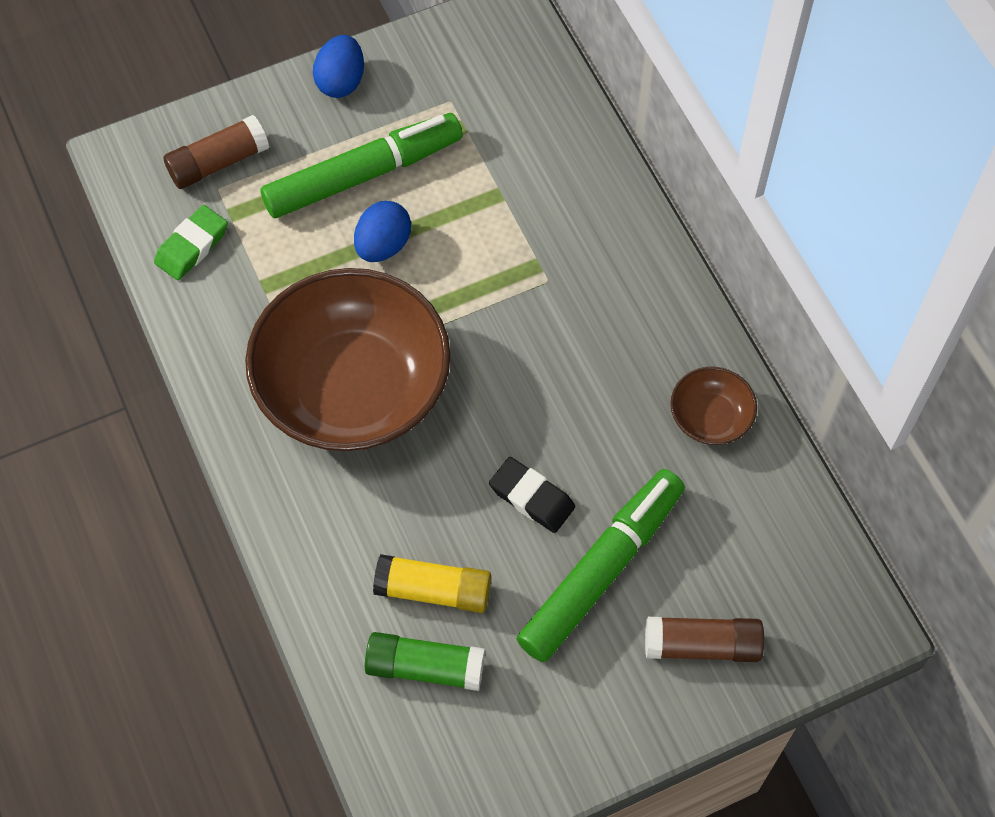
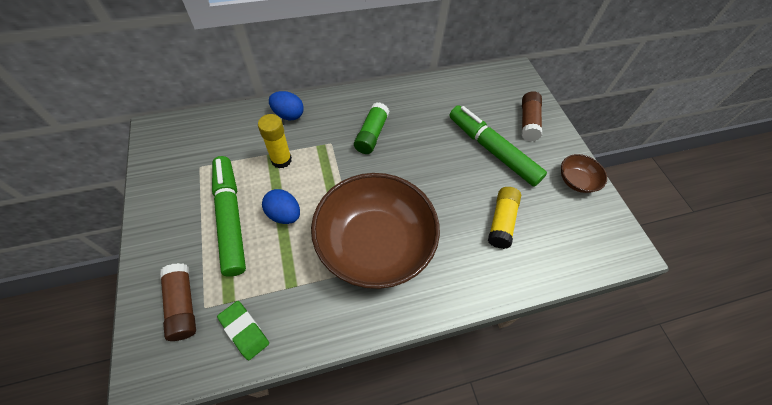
camera: 85 degrees left, 5 degrees down
(341, 81) = (155, 220): blue egg -> blue egg (288, 115)
(425, 667) = (544, 232): green glue stick -> green glue stick (371, 134)
(491, 212) = (281, 160): none -> yellow glue stick
(531, 498) = (452, 170): black eraser -> none
(710, 417) = (419, 98): brown bowl -> brown bowl (576, 181)

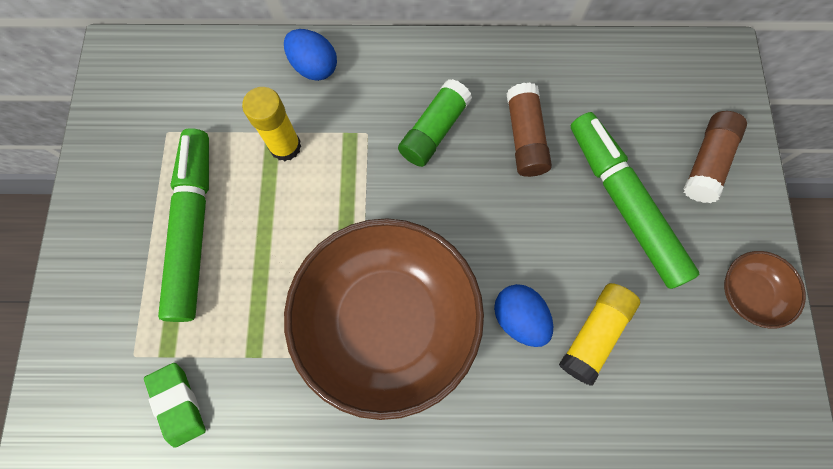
camera: 20 degrees right, 15 degrees up
(182, 305) = (107, 344): brown glue stick -> brown glue stick (524, 137)
(284, 214) = (269, 240): blue egg -> blue egg (519, 318)

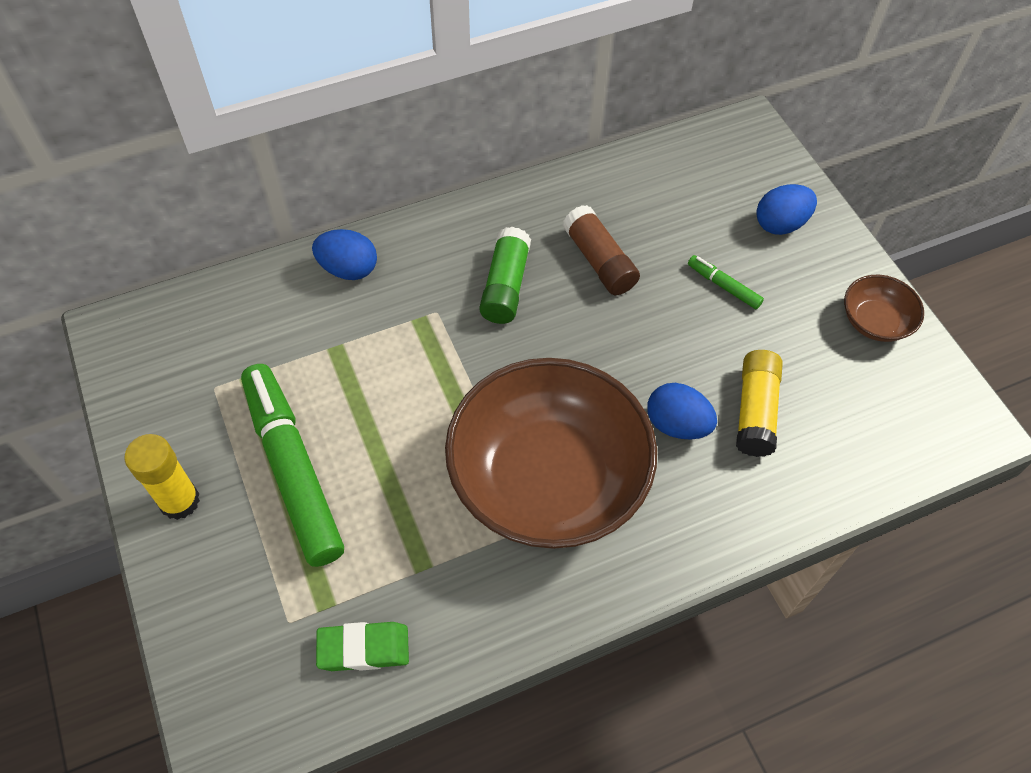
camera: 25 degrees left, 15 degrees down
(178, 404) = (363, 649): green eraser -> green eraser turned 45 degrees counterclockwise
(285, 146) = (355, 355): yellow glue stick -> yellow glue stick (179, 501)
(624, 204) = (723, 286): green marker -> green marker, size x0.42
(706, 163) = (780, 224): brown glue stick -> blue egg

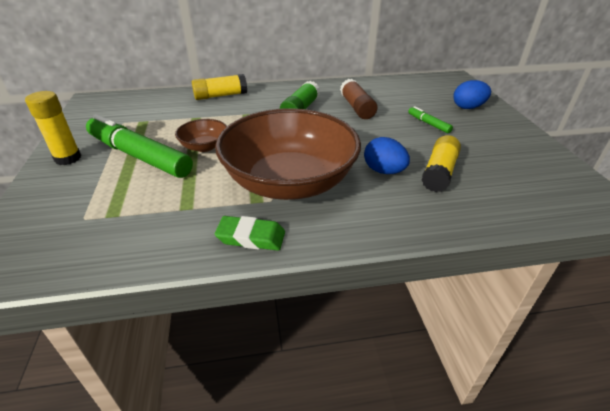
camera: 15 degrees right, 20 degrees down
(293, 470) = (139, 156): green marker -> green marker turned 45 degrees counterclockwise
(348, 269) = (220, 95): blue egg -> yellow glue stick
(363, 649) = (120, 240): green eraser -> green eraser (251, 237)
(875, 321) = (527, 147): brown bowl -> brown bowl (204, 146)

